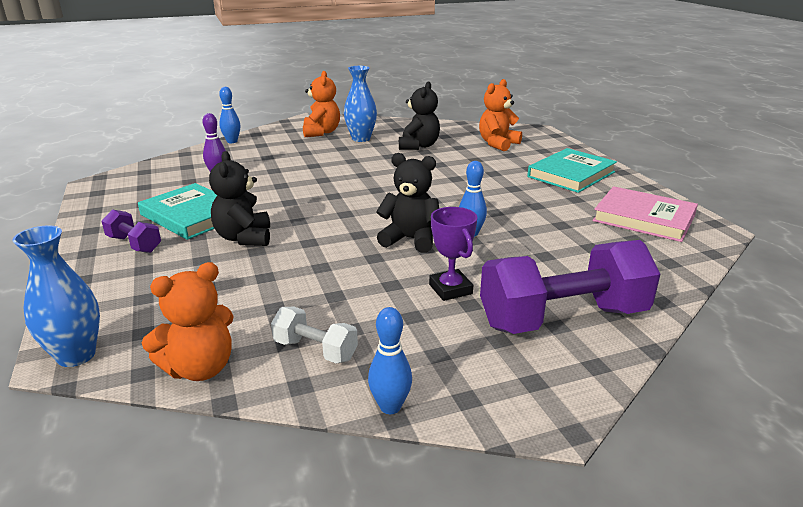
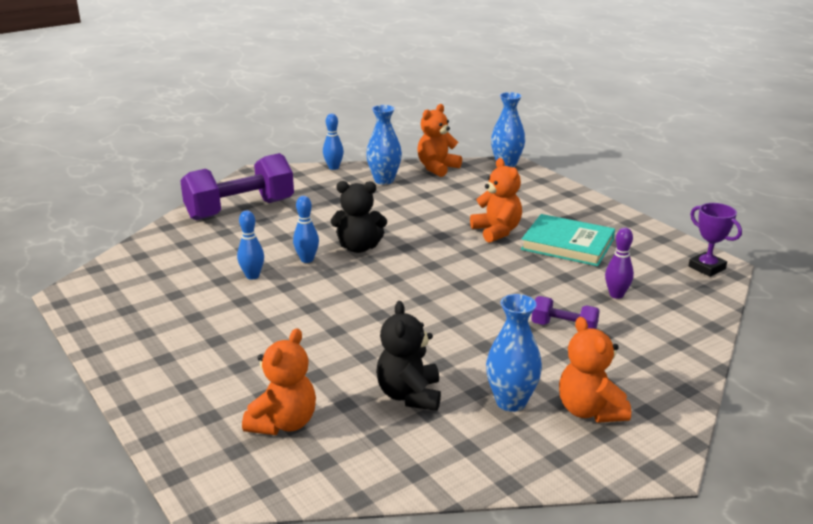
camera: 165 degrees right, 0 degrees up
(134, 244) = (574, 216): purple dumbbell -> purple dumbbell (564, 328)
(232, 141) = (692, 362): blue bowling pin -> blue bowling pin (252, 276)
(244, 238) = (497, 231): black teddy bear -> orange teddy bear
(315, 350) = (384, 180): white dumbbell -> blue vase
(450, 289) = (315, 216): purple trophy -> purple trophy (706, 268)
(571, 174) = (185, 359): turquoise book -> none
(644, 218) = (132, 298): pink book -> none

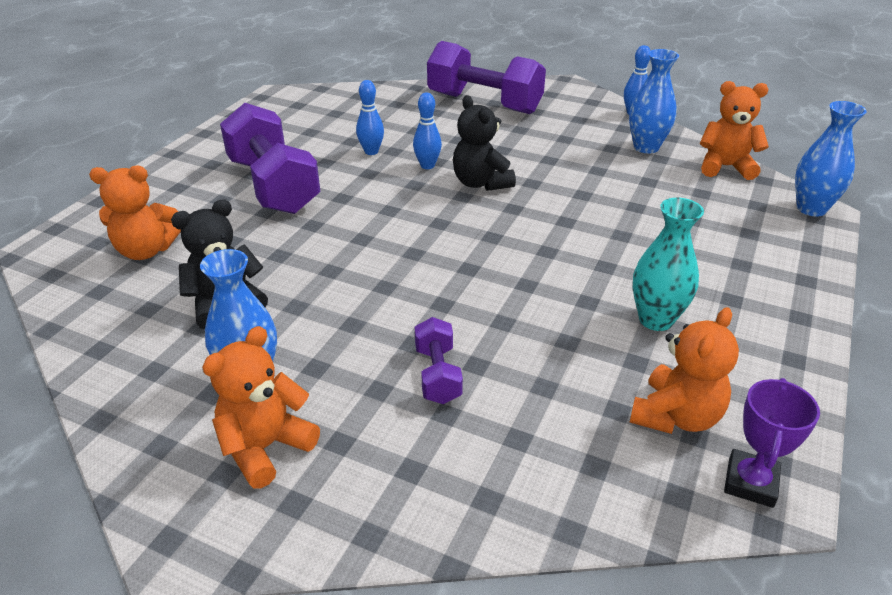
camera: 60 degrees right, 10 degrees up
(250, 334) = (273, 186): none -> purple dumbbell
(497, 231) = (621, 255): orange teddy bear -> orange teddy bear (676, 416)
(567, 244) = (656, 319): turquoise book -> turquoise vase
(616, 295) = (564, 400): purple bowling pin -> none

